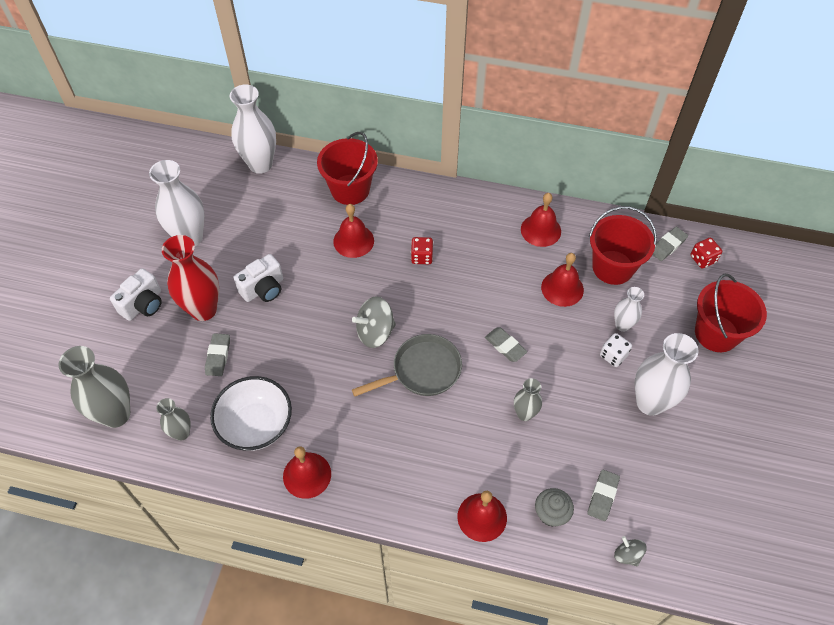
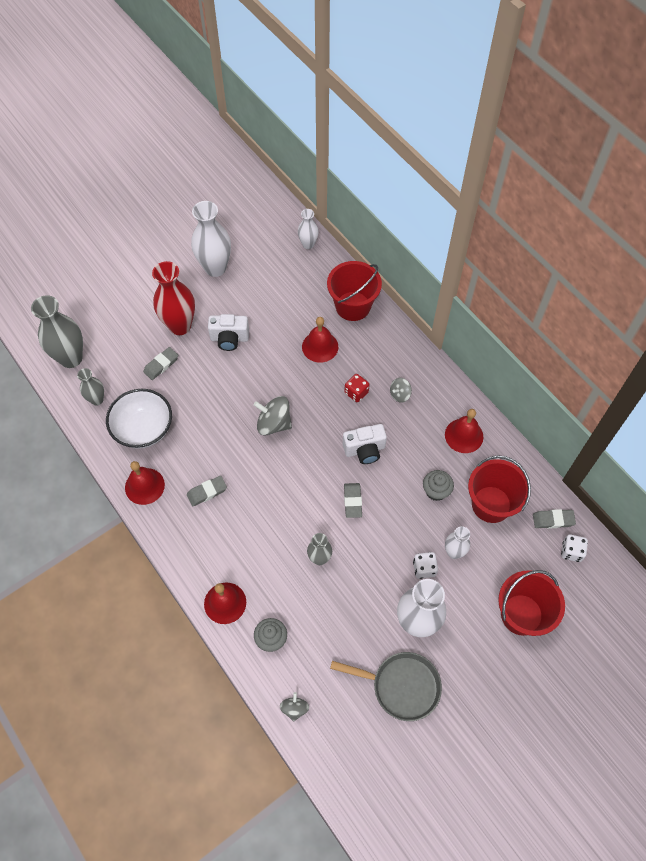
camera: 40 degrees right, 5 degrees up
(143, 304) = (147, 295): white camera -> white camera (364, 450)
(260, 164) = (308, 244): white vase -> white vase, size x0.55
(422, 371) = (279, 474): grey pan -> grey pan (401, 686)
(459, 233) = (400, 394): none -> grey spinning top
(562, 288) = (436, 491): red bell -> grey cupcake
(602, 496) = (317, 657): grey eraser -> grey eraser (207, 492)
(703, 259) = (571, 551): red dice -> white dice

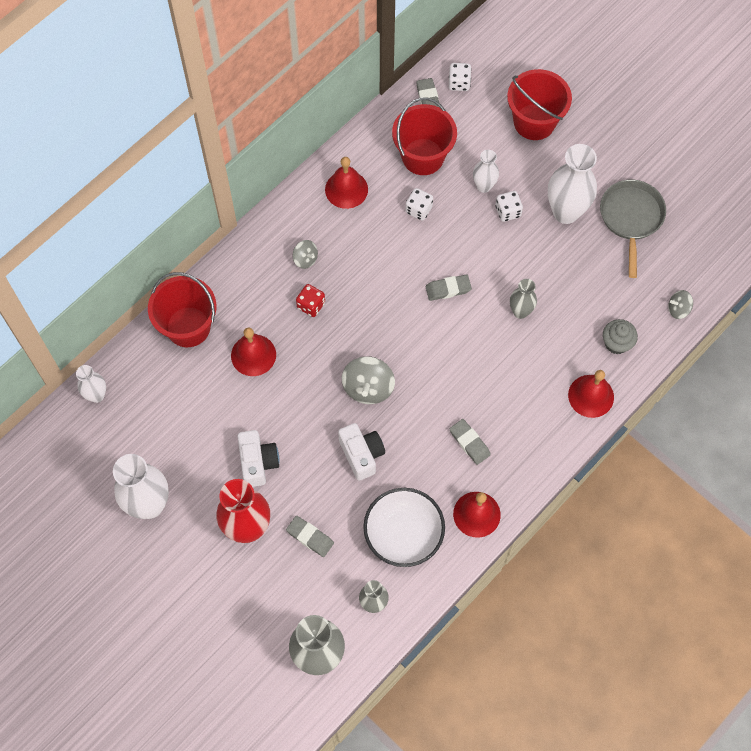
camera: 100 degrees left, 5 degrees up
(364, 450) = (383, 286): white camera -> white camera (362, 455)
(436, 491) = (418, 209): grey cupcake -> white dice

